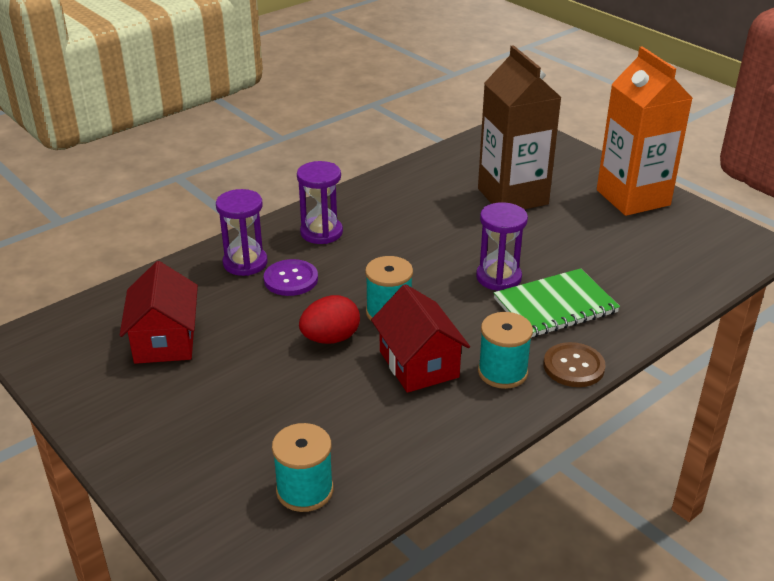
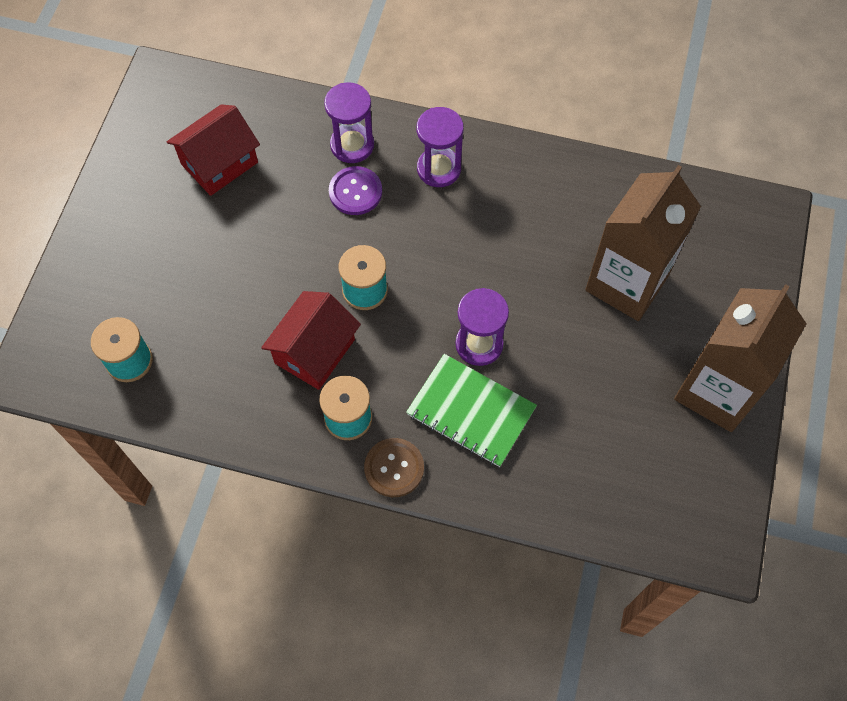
camera: 55 degrees right, 30 degrees up
(330, 338) = (301, 270): red egg -> none
(633, 197) = (716, 391): orange carton -> brown carton

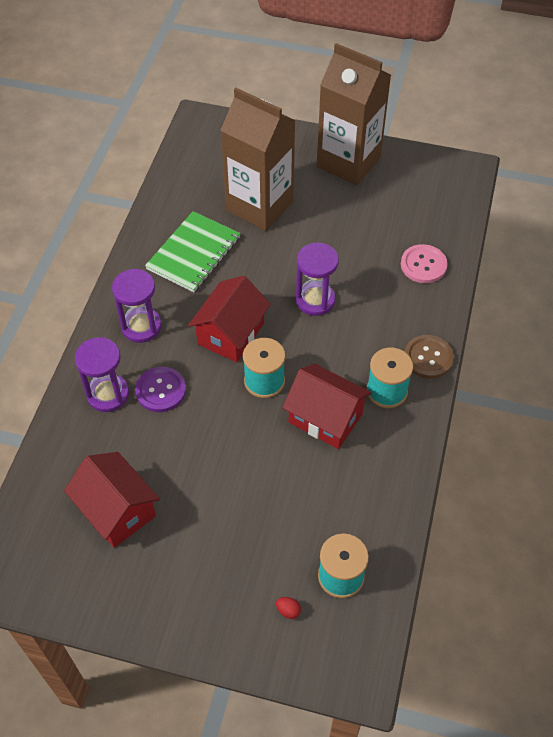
camera: 90 degrees left, 10 degrees down
(100, 312) = (288, 610): none -> red egg
(429, 256) = (231, 333): none -> red house
(471, 411) = (375, 306): green notebook -> green notebook (193, 253)
(539, 474) = (423, 265): none -> pink button

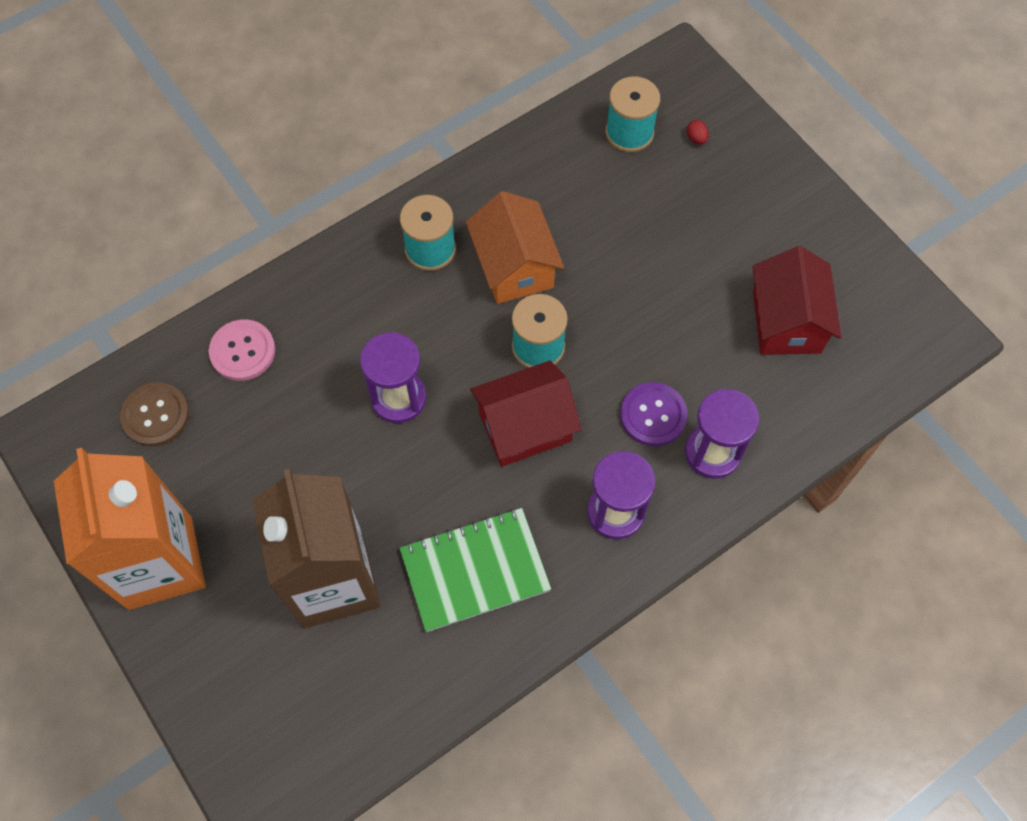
camera: 140 degrees left, 10 degrees up
(325, 418) = (514, 266): red house -> orange house
(348, 162) = (160, 562): brown carton -> orange carton
(428, 358) = (355, 251): brown button -> brown button (155, 415)

